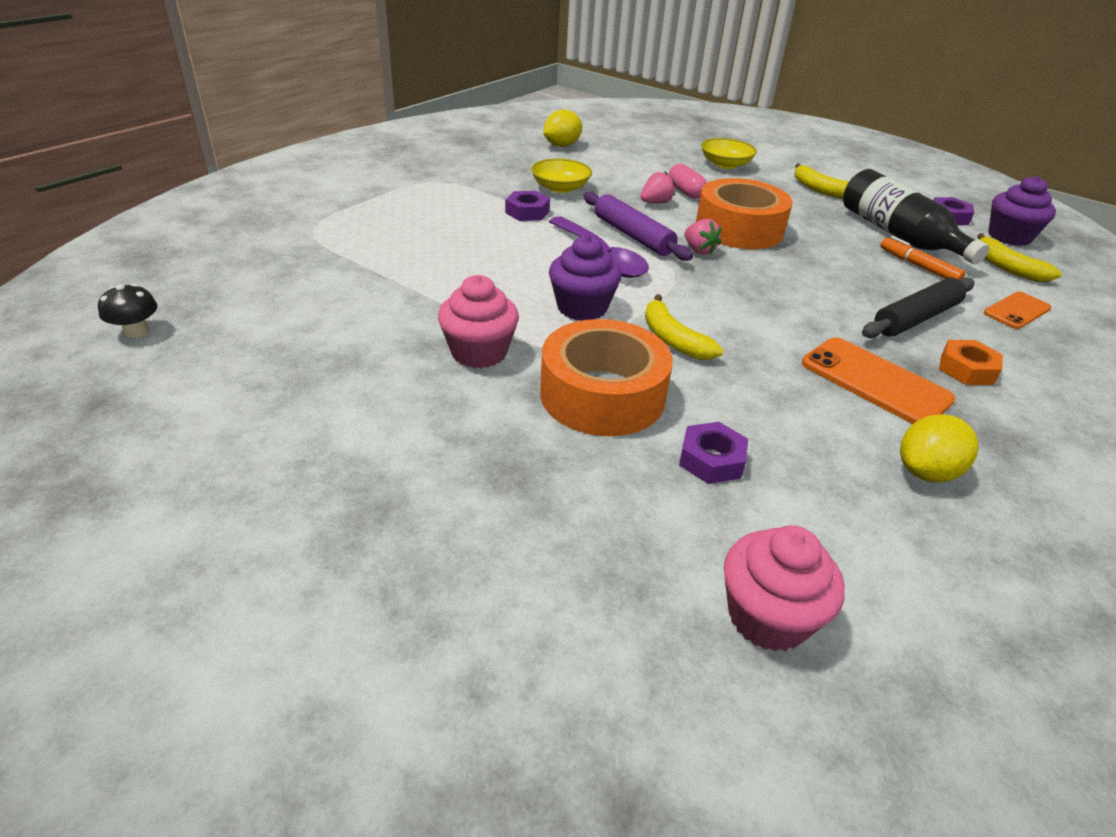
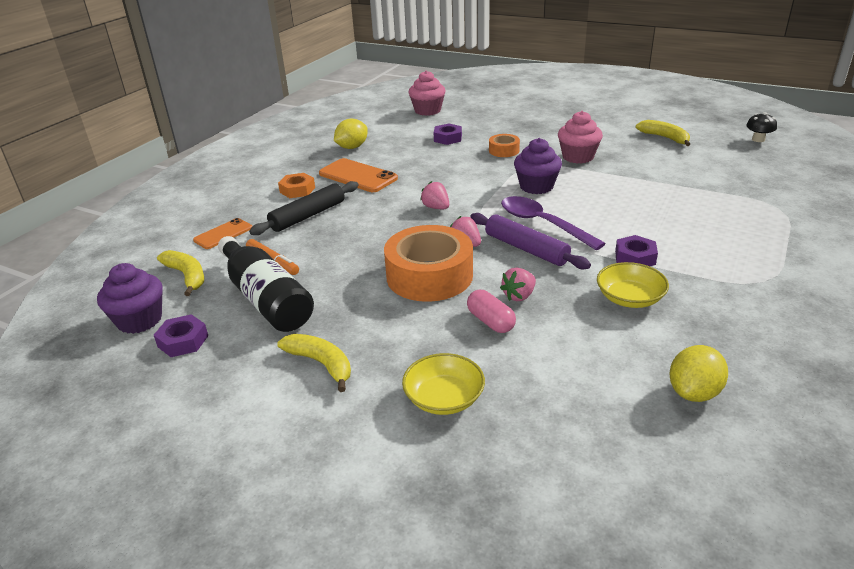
camera: 175 degrees right, 5 degrees down
(602, 395) = (504, 151): orange tape -> orange tape, size x0.48
(673, 339) = (474, 178): yellow banana -> yellow banana (665, 138)
(734, 300) = (436, 207): none -> pink strawberry

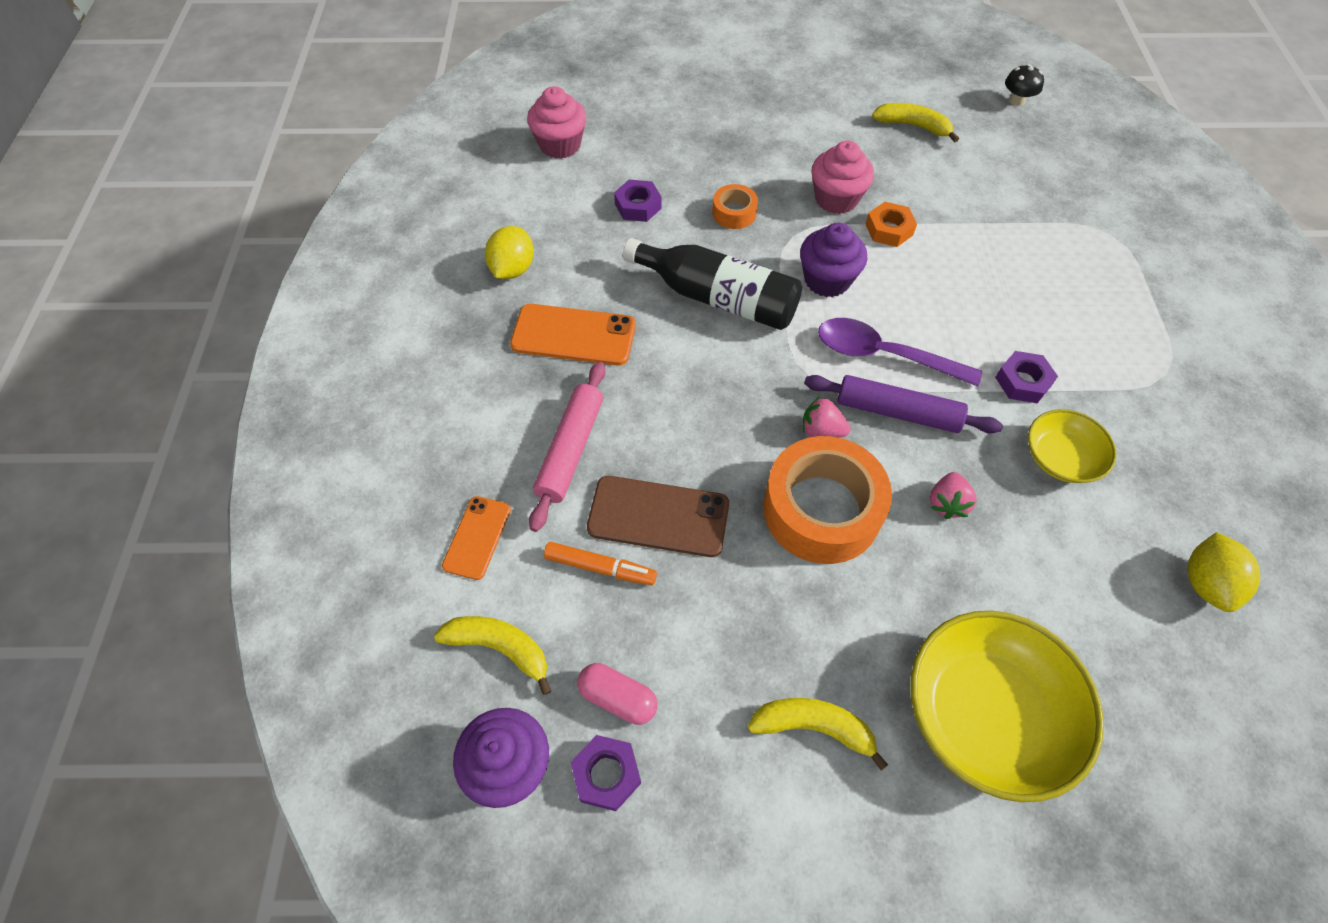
camera: 30 degrees left, 25 degrees up
(266, 298) = (649, 643): black bottle -> black bottle (717, 298)
(297, 190) = (508, 397): orange nut -> orange nut (889, 229)
(308, 216) = (570, 450): black rolling pin -> pink rolling pin
(327, 252) = (658, 516): none -> brown phone
(436, 207) = (732, 369): pink strawberry -> none
(444, 398) = (986, 714): yellow bowl -> yellow bowl, size x1.80
(490, 321) = (947, 562): pink capsule -> pink capsule (618, 698)

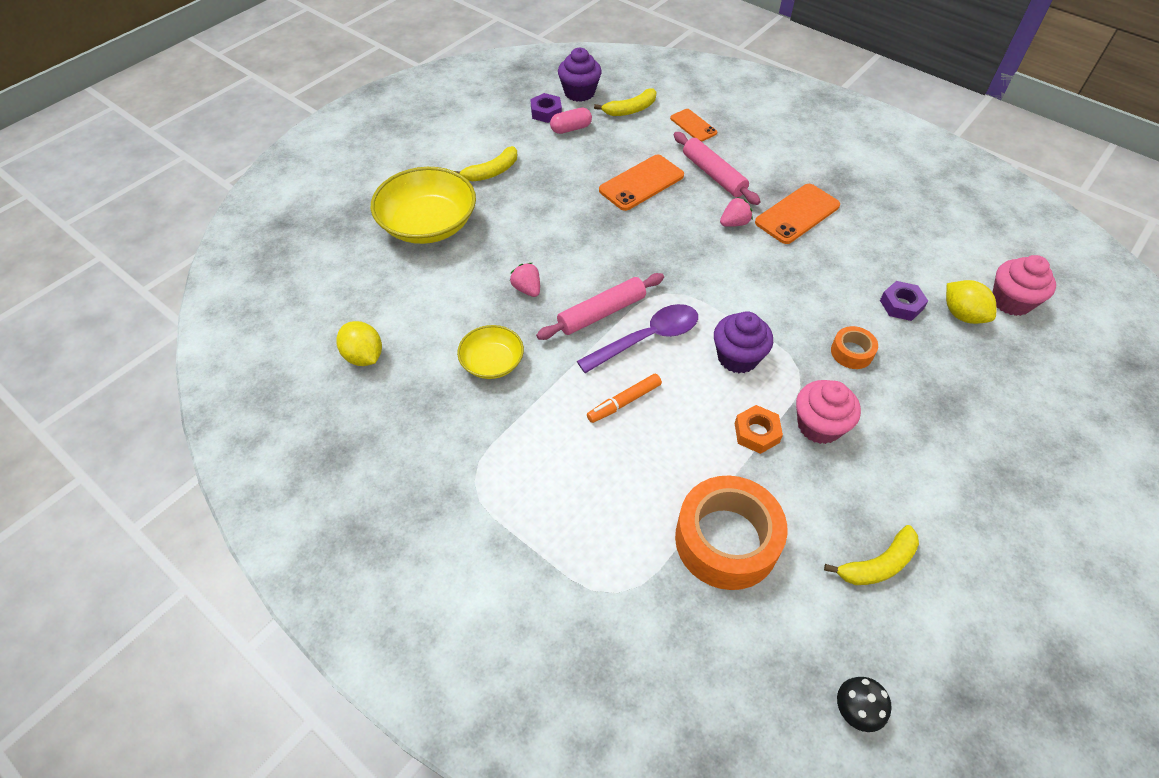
camera: 130 degrees right, 5 degrees down
(513, 269) = (880, 216): yellow lemon -> yellow lemon (962, 315)
(600, 567) = (635, 152): orange marker -> orange marker (624, 402)
(658, 516) = (641, 183): brown phone -> orange phone
(717, 298) = (771, 291): black bottle -> none
(821, 431) = (625, 272): pink strawberry -> pink strawberry (734, 223)
(821, 510) = (580, 239): orange tape -> orange tape (726, 540)
(897, 412) = (601, 313): purple rolling pin -> pink rolling pin
(1022, 382) = (556, 392): purple nut -> none

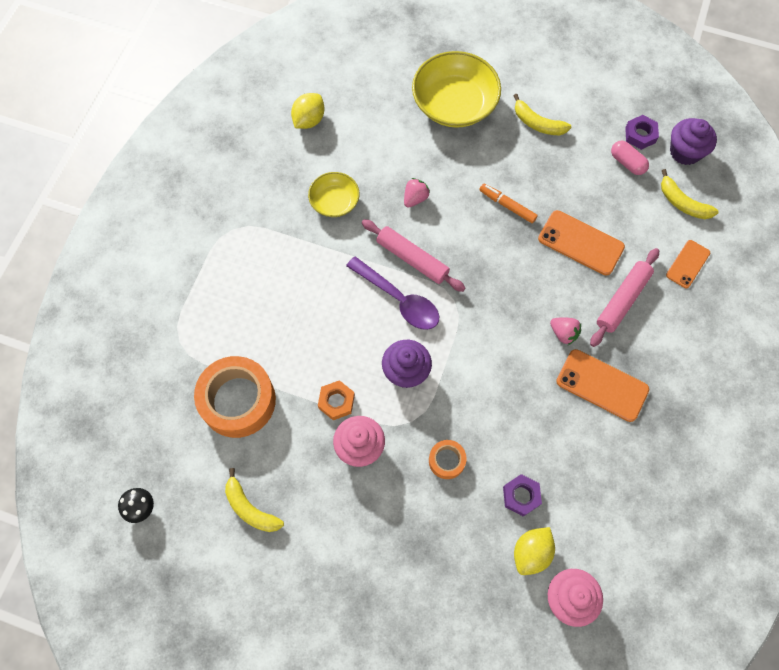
camera: 70 degrees right, 15 degrees up
(624, 402) = (331, 301): orange marker -> orange marker (507, 205)

